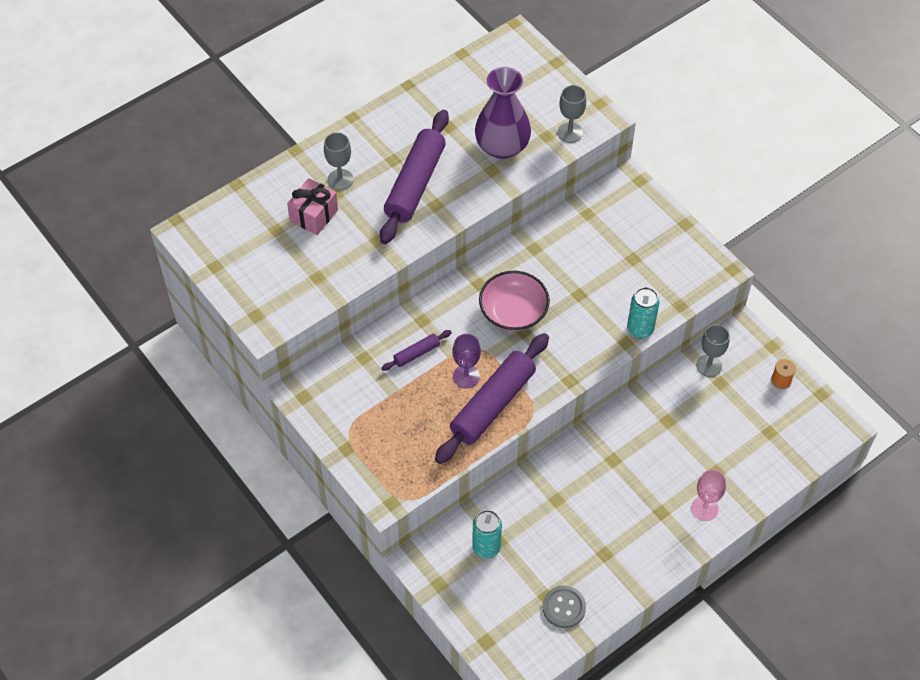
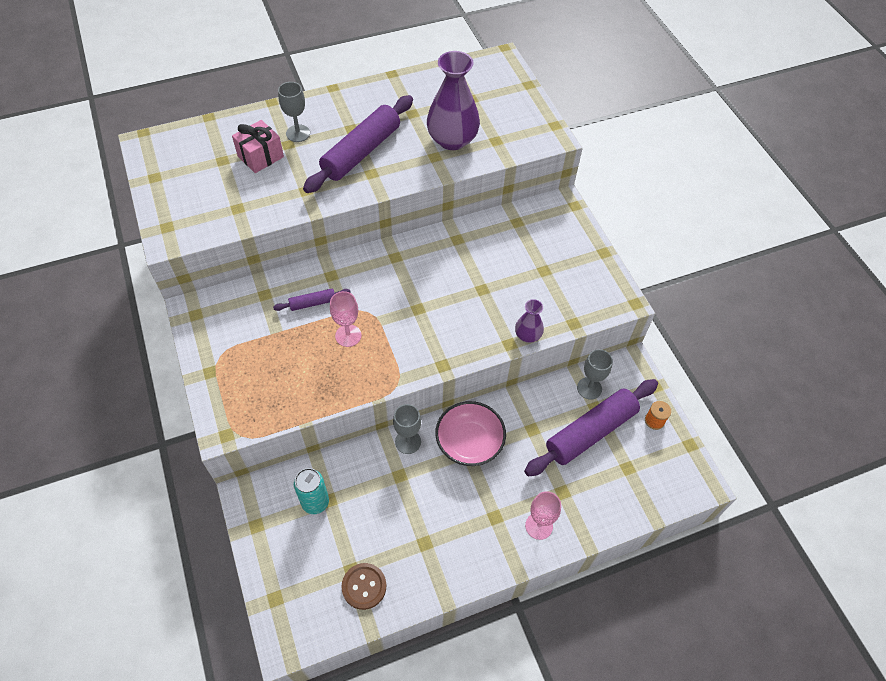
camera: 15 degrees right, 0 degrees up
(466, 376) = (348, 335): purple goblet -> pink goblet
(492, 404) = (361, 368): purple rolling pin -> purple rolling pin (590, 432)
(513, 312) = (415, 289): pink bowl -> pink bowl (469, 442)
(564, 607) = (364, 586): grey button -> brown button
(570, 132) = (518, 142): grey goblet -> grey goblet (408, 442)
(640, 329) = (527, 335): turquoise can -> purple vase

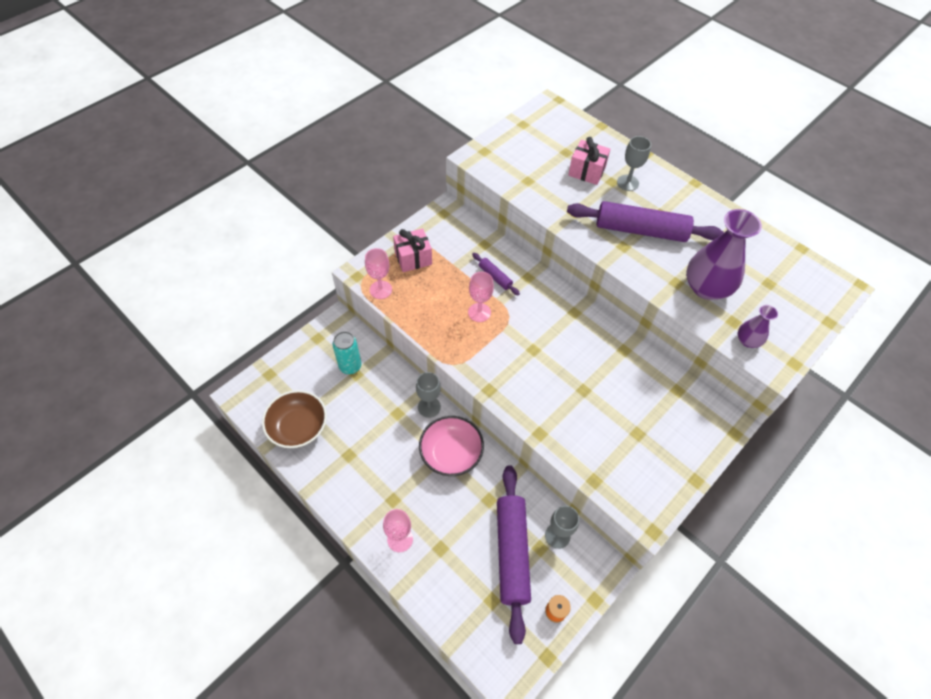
camera: 65 degrees right, 0 degrees up
(238, 368) = (413, 258): none -> pink gift
(261, 417) = (380, 290): none -> pink goblet
(364, 586) = (298, 427): brown button -> brown bowl
(527, 335) = (557, 445): purple vase -> purple vase (747, 341)
(590, 432) = (512, 552): purple rolling pin -> purple rolling pin turned 60 degrees clockwise

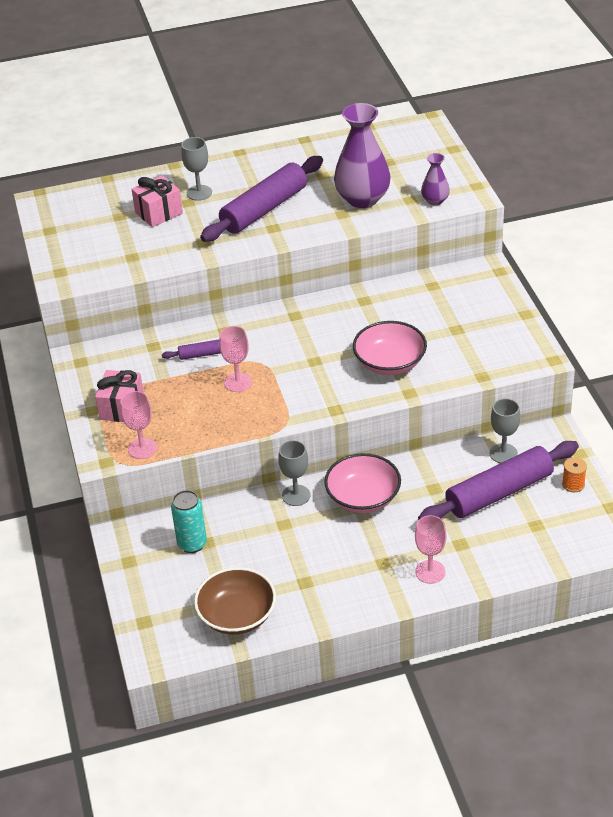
camera: 55 degrees left, 15 degrees down
(512, 552) = (499, 492): purple rolling pin -> purple rolling pin turned 60 degrees counterclockwise
(565, 402) = (390, 363): none -> pink bowl

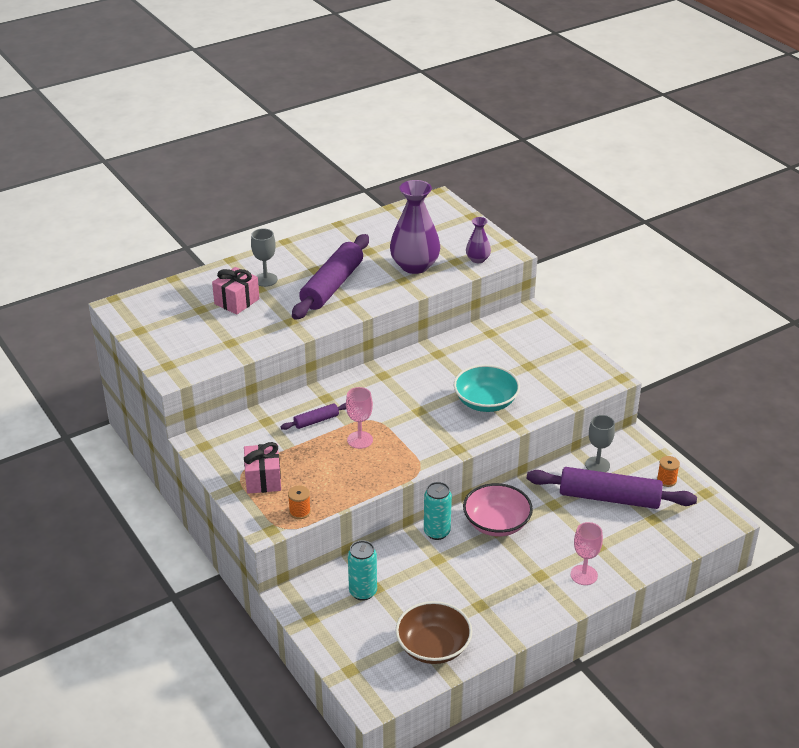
camera: 20 degrees left, 5 degrees down
(142, 448) = (300, 512): pink goblet -> orange spool
(296, 495) = (437, 532): grey goblet -> turquoise can
(390, 363) = (485, 402): pink bowl -> turquoise bowl
(499, 492) = (609, 498): purple rolling pin -> purple rolling pin turned 60 degrees clockwise

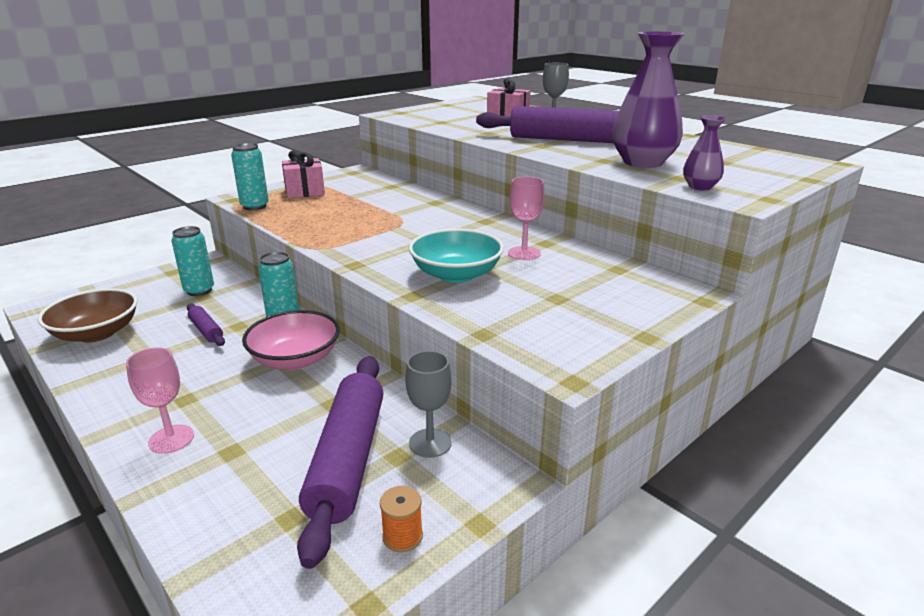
camera: 80 degrees right, 10 degrees down
(300, 512) = (255, 206): orange spool -> turquoise can
(316, 421) = (395, 201): purple rolling pin -> purple rolling pin (206, 330)
(360, 440) = (366, 219): pink goblet -> pink goblet (524, 253)

